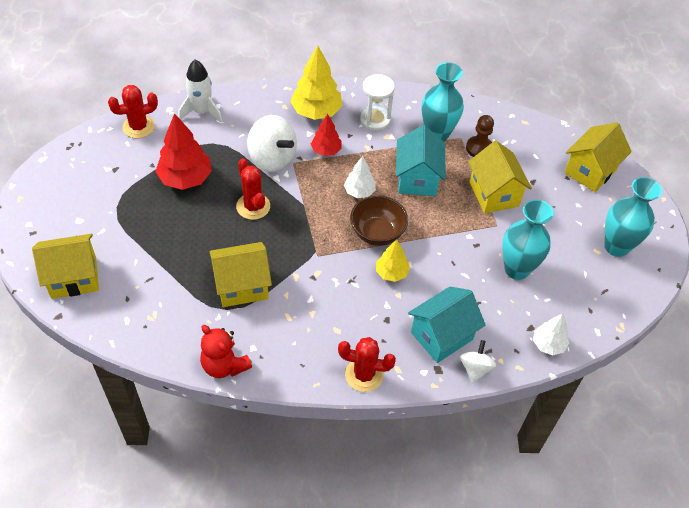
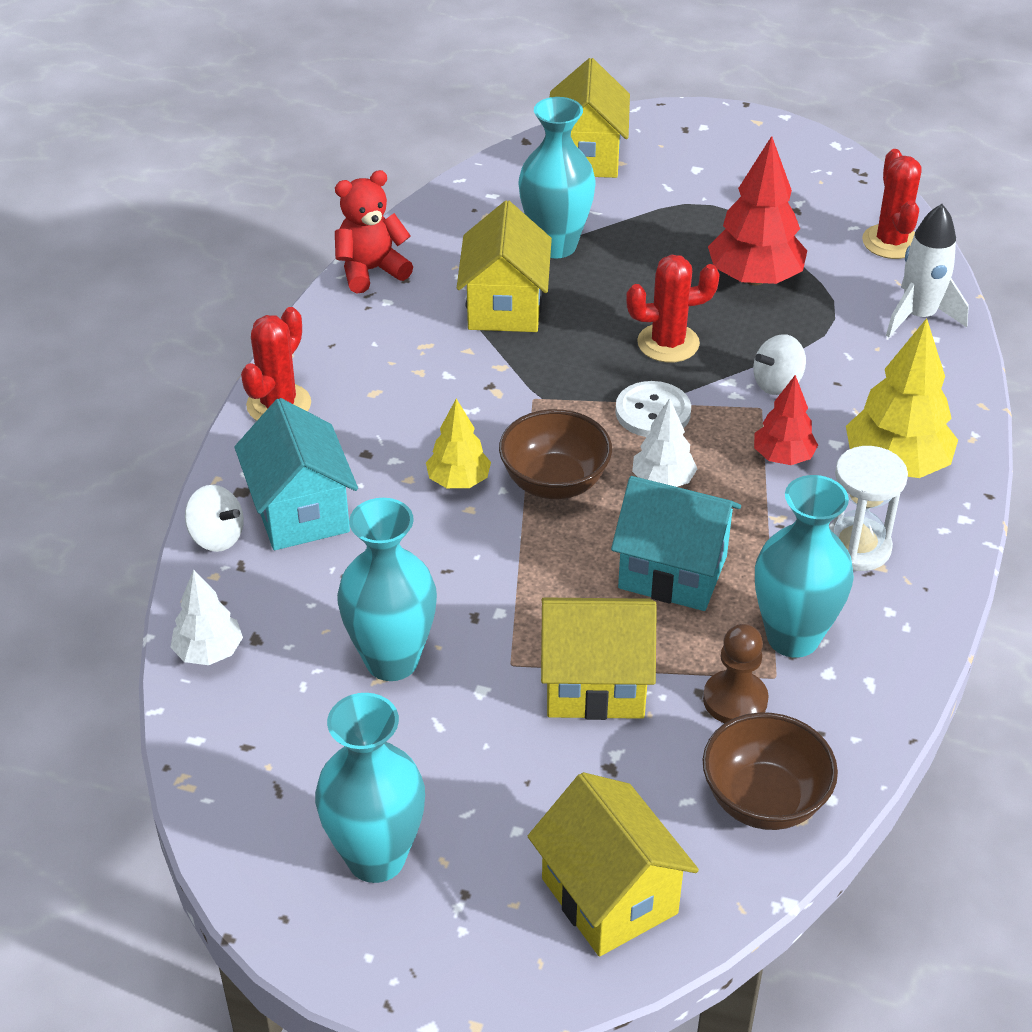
camera: 110 degrees right, 10 degrees down
(175, 274) = (555, 246): none -> turquoise vase
(272, 159) = (777, 383): white spinning top -> white spinning top, size x0.56
(311, 204) = (653, 412): none -> white button
(523, 133) = (764, 800): none -> brown bowl

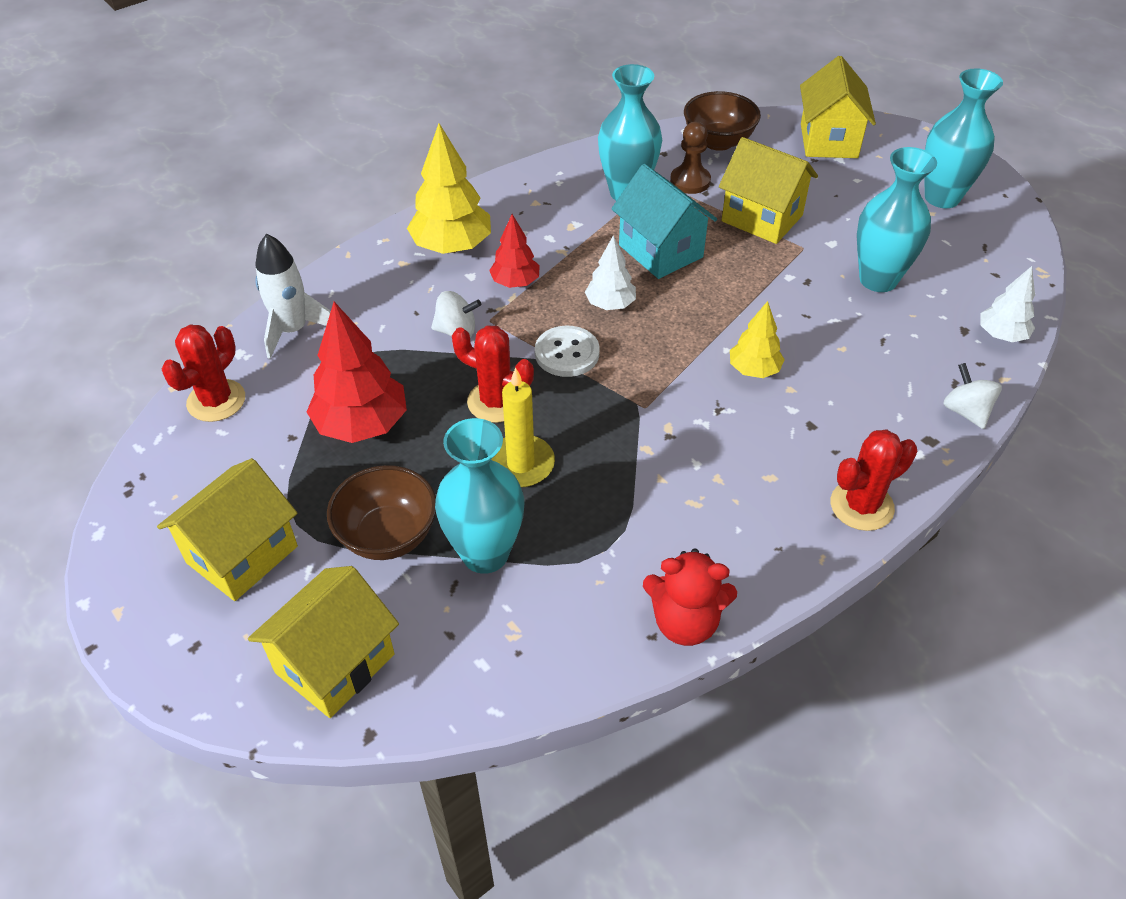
camera: 145 degrees left, 5 degrees up
(301, 512) = (890, 401): turquoise house -> none
(505, 307) = (593, 507): yellow house -> yellow house (242, 554)
(554, 483) = (685, 337): brown bowl -> brown bowl (388, 535)
(593, 309) = (520, 464): none -> yellow candle
(856, 547) = (536, 216): white hourglass -> none

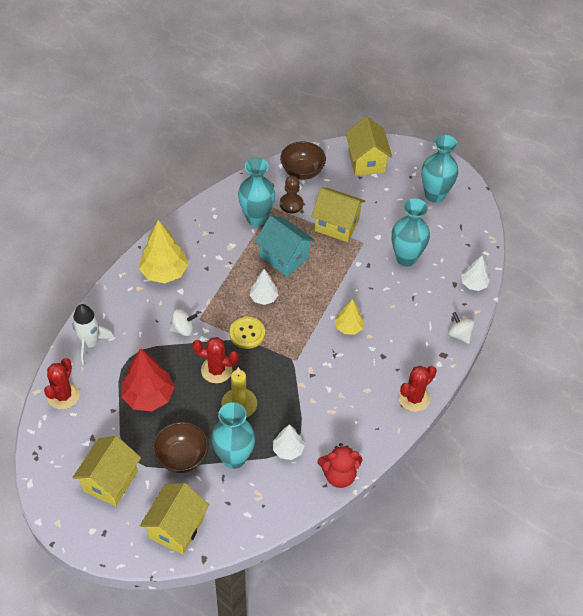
camera: 15 degrees left, 5 degrees up
(515, 282) = (207, 291): red tree -> none
(567, 353) = (247, 333): white button -> yellow button
(593, 557) = (288, 450): none -> white tree

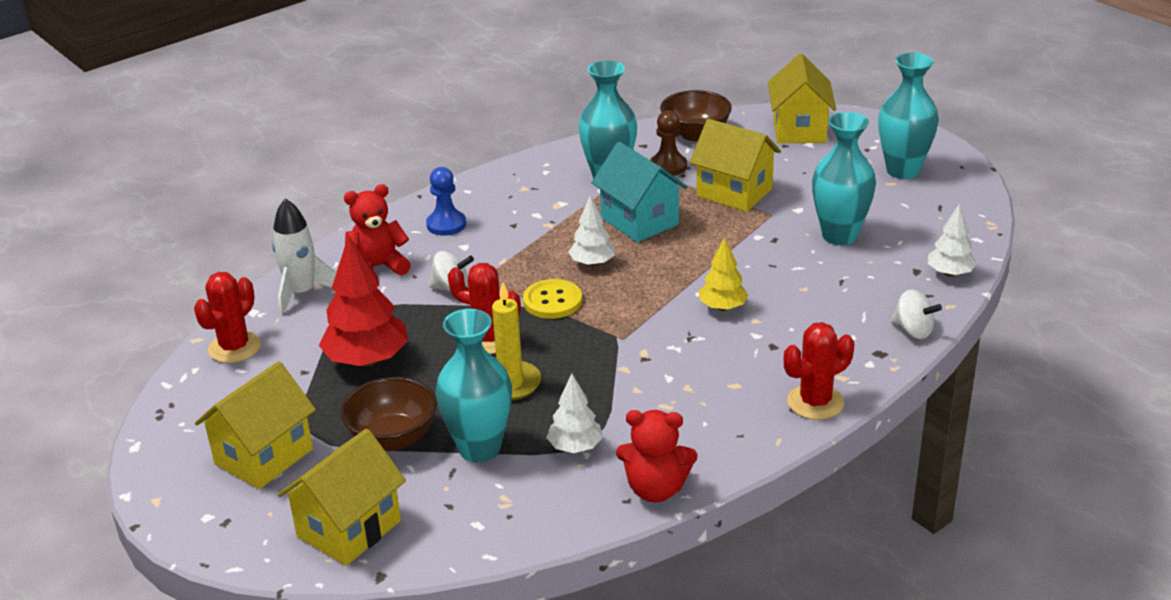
camera: 15 degrees right, 20 degrees down
(131, 316) = (378, 267): none -> red teddy bear
(164, 272) = (446, 224): yellow tree -> blue pawn
(459, 334) = (913, 331): white spinning top -> white spinning top turned 150 degrees clockwise

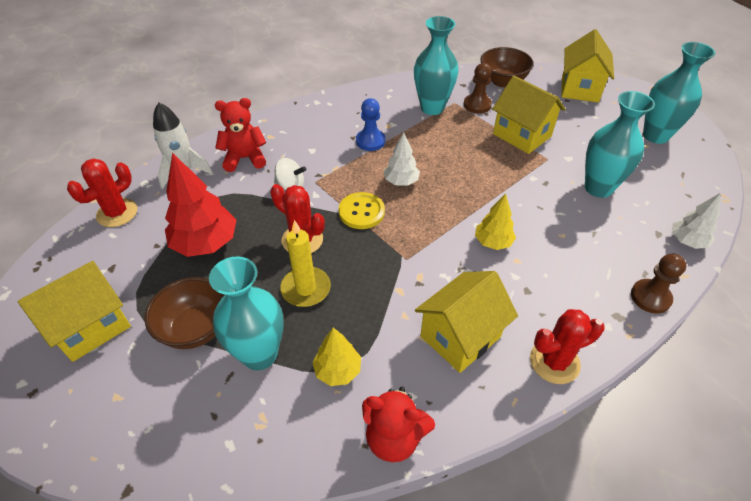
camera: 10 degrees right, 15 degrees up
(349, 529) = (123, 424): yellow house -> yellow house (460, 336)
(446, 224) = (305, 129): blue pawn -> blue pawn (370, 141)
(575, 447) = (337, 370): white tree -> yellow tree
(639, 221) = (445, 149): turquoise house -> none
(913, 331) = (650, 297): white spinning top -> brown pawn

